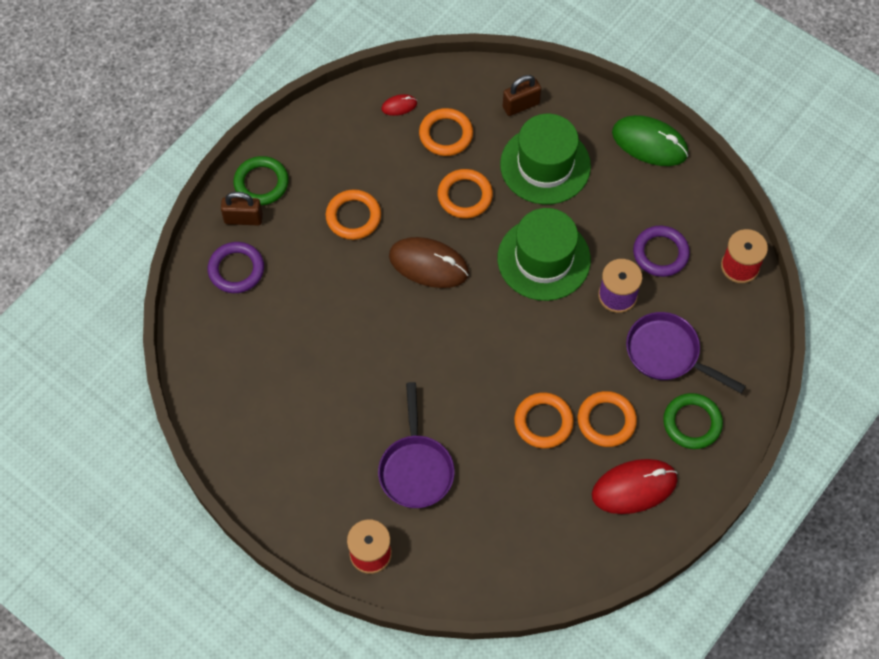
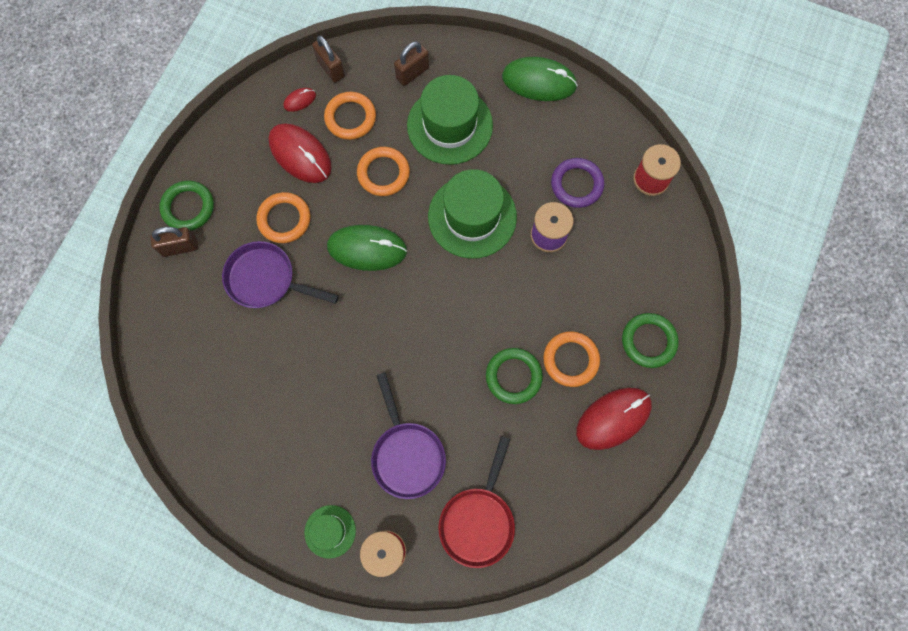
camera: 15 degrees left, 10 degrees up
(236, 269) = (185, 300): purple ring -> none
(321, 520) = (330, 531): none -> green hat
(386, 158) = (300, 155): none -> red mouse
(428, 264) = (367, 249): brown mouse -> green mouse
(439, 82) = (331, 68): none -> brown padlock
(470, 548) = (478, 520): none -> red pan
(543, 422) = (513, 376): orange ring -> green ring
(667, 354) = (609, 280): purple pan -> purple pan (266, 280)

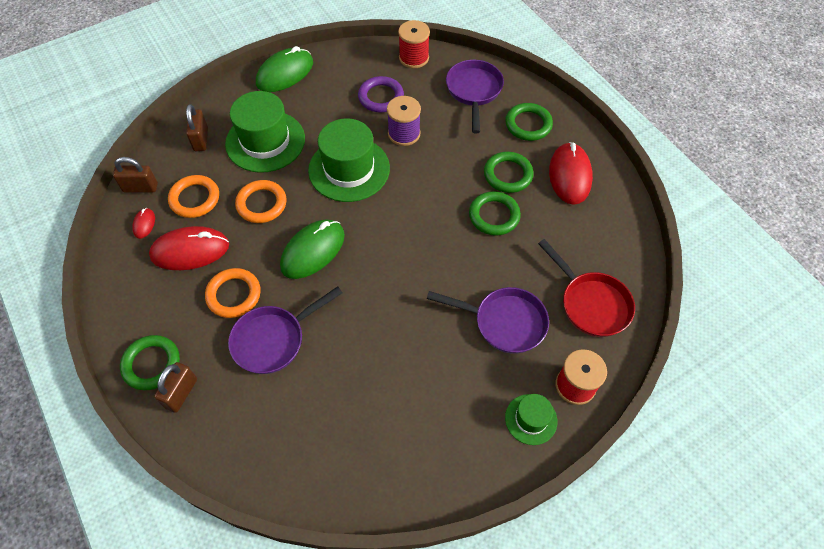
camera: 55 degrees left, 15 degrees down
(570, 360) = (508, 175): orange ring -> green ring
(651, 264) = (474, 91): none -> purple pan

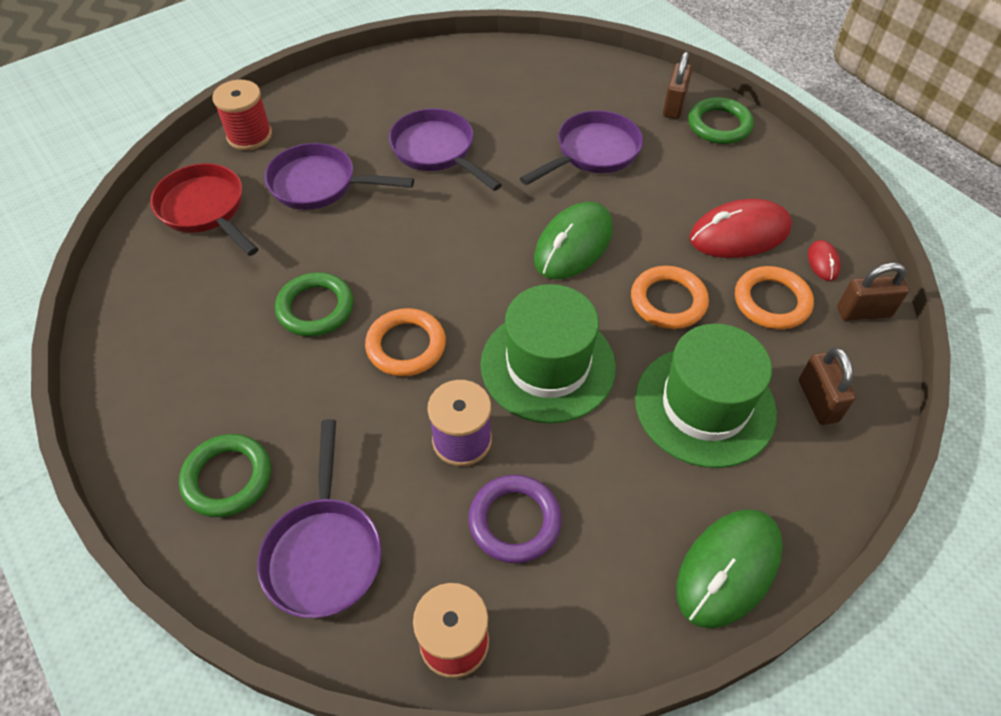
camera: 175 degrees right, 5 degrees down
(234, 295) = (658, 191): orange ring -> orange ring (406, 346)
(407, 352) = (437, 151): none -> purple pan
(508, 175) = (283, 375): green ring -> none
(531, 419) = (304, 108): green hat -> none
(569, 175) = (179, 380): red mouse -> none

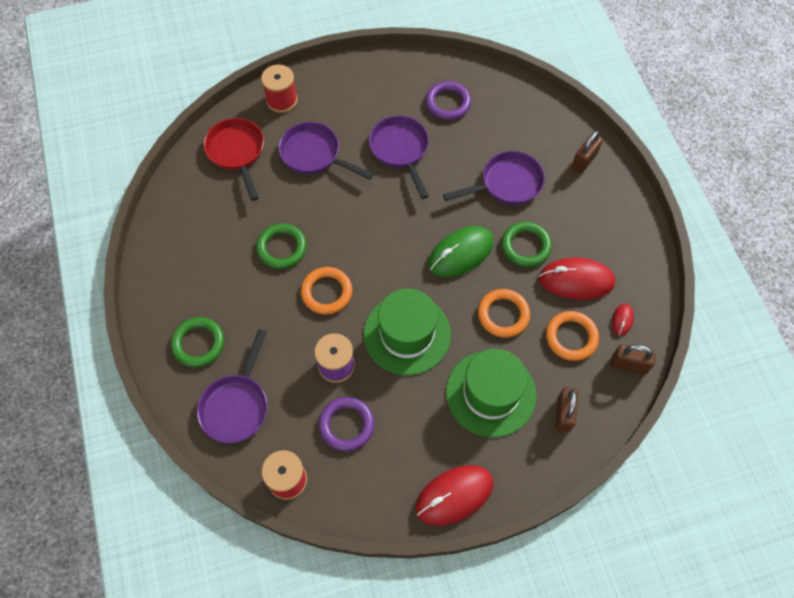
camera: 20 degrees right, 10 degrees up
(475, 88) = (448, 103): none -> purple ring
(719, 125) = (608, 187): green ring -> green ring (525, 246)
(728, 569) = (454, 495): green mouse -> red mouse

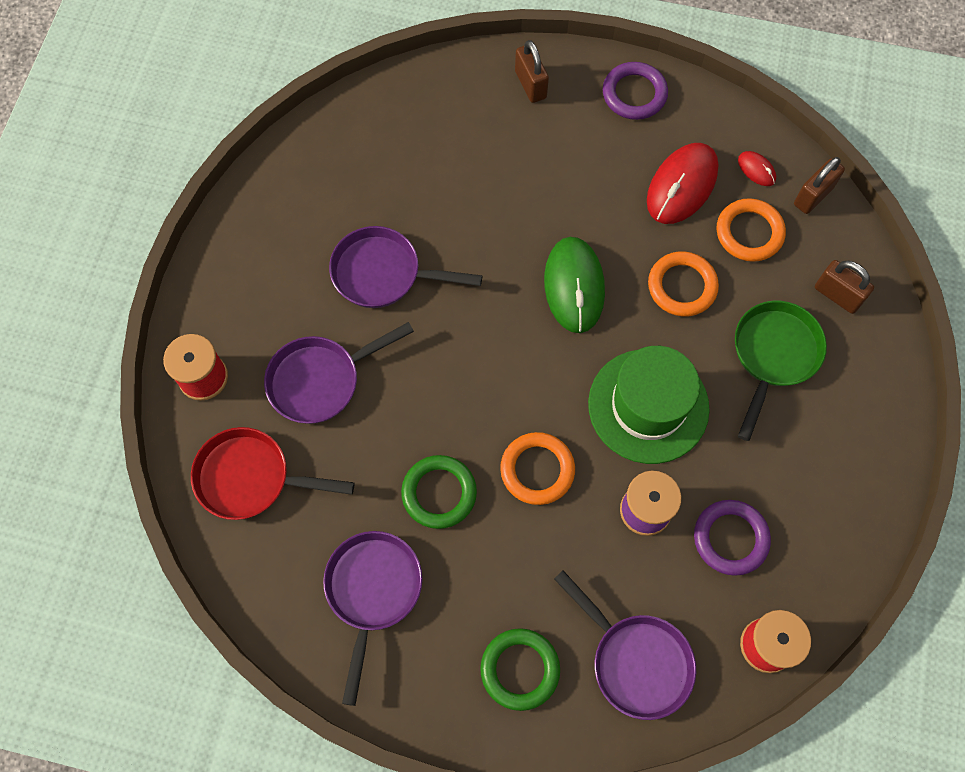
camera: 60 degrees left, 5 degrees up
(448, 103) = (349, 181): purple ring -> purple ring (634, 94)
(454, 495) = (876, 463): red mouse -> none
(491, 393) = (773, 355): green hat -> green pan
(506, 184) = (509, 183): purple pan -> purple pan (372, 592)
(525, 246) = (606, 211): green ring -> none

